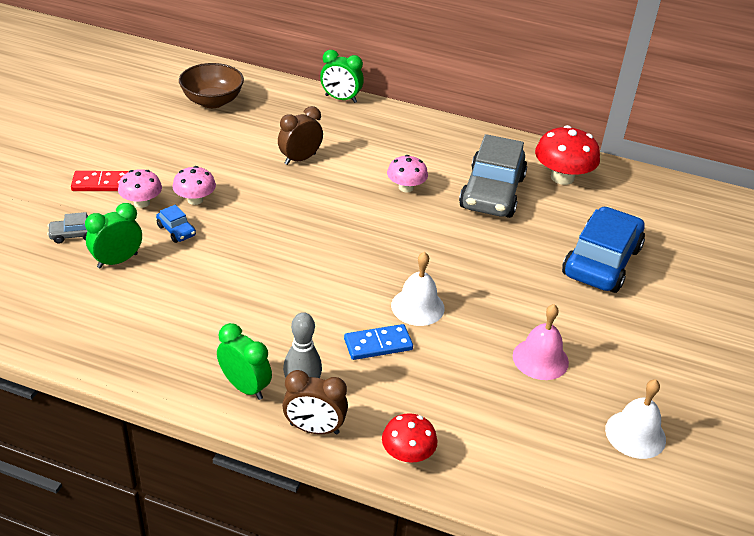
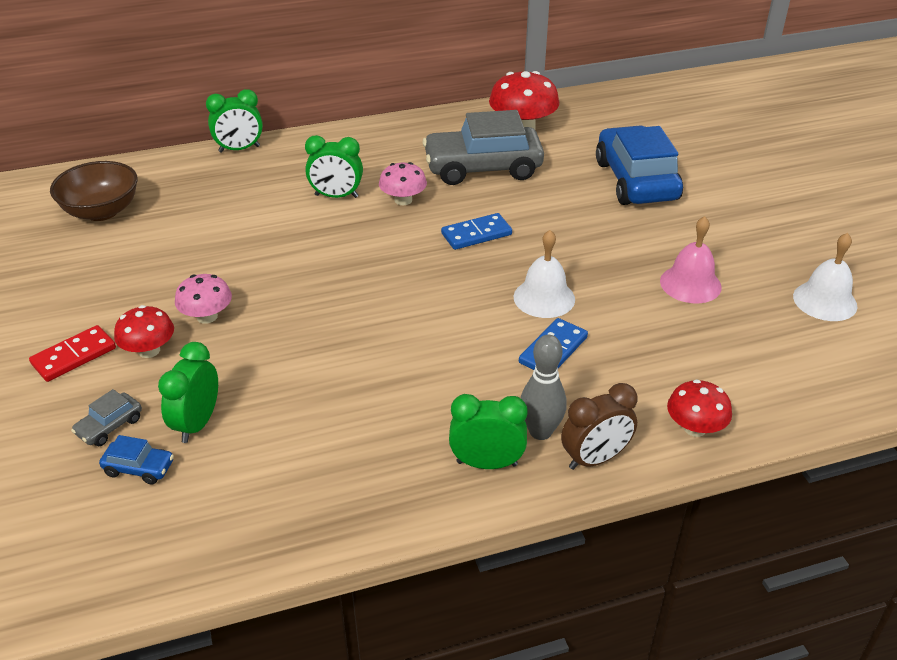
camera: 35 degrees left, 0 degrees up
(141, 202) = (149, 350): pink mushroom -> red mushroom
(176, 231) = (225, 357): blue car -> blue car (139, 468)
(300, 159) = (269, 223): brown clock -> none
(364, 162) = (336, 196): none -> green clock
(426, 237) = (476, 234): none -> blue domino
(492, 193) = (483, 168): grey car -> grey car turned 105 degrees clockwise

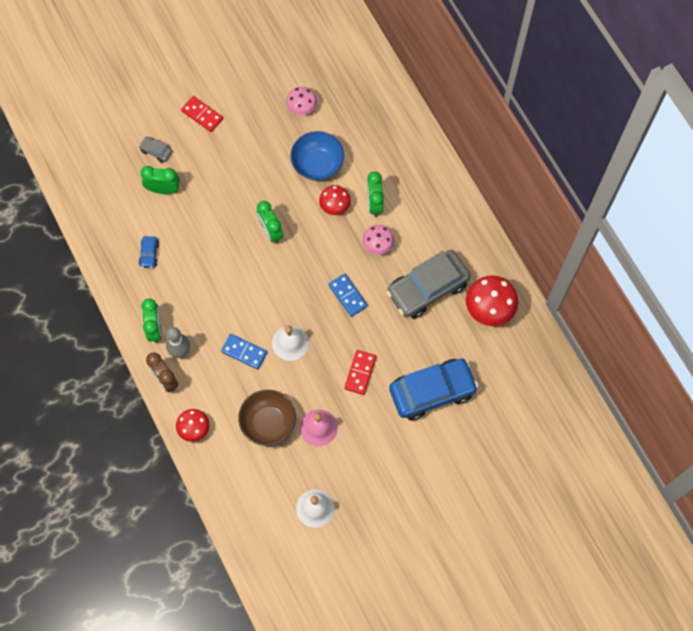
camera: 80 degrees right, 30 degrees up
(101, 211) = (331, 75): brown bowl -> brown bowl (268, 423)
(139, 468) = (132, 174): blue car -> blue car (149, 254)
(149, 350) = (212, 148): red mushroom -> red mushroom (335, 206)
(207, 316) = (243, 167): pink mushroom -> pink mushroom (302, 108)
(239, 149) = (419, 129): green clock -> green clock (271, 231)
(245, 239) = (317, 164): none -> blue bowl
(483, 168) = (427, 288): grey car -> grey car turned 105 degrees counterclockwise
(602, 236) = (360, 373): none -> red domino

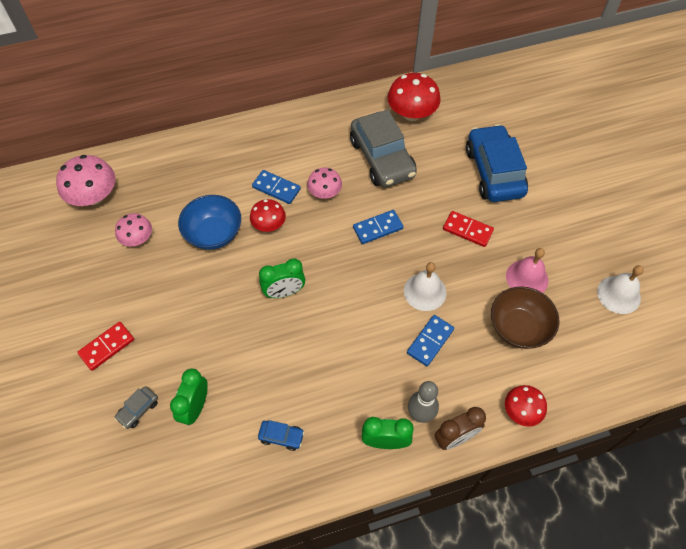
camera: 80 degrees left, 10 degrees down
(337, 62) = (94, 196): none -> pink mushroom
(374, 204) = (276, 188): green clock -> blue domino

